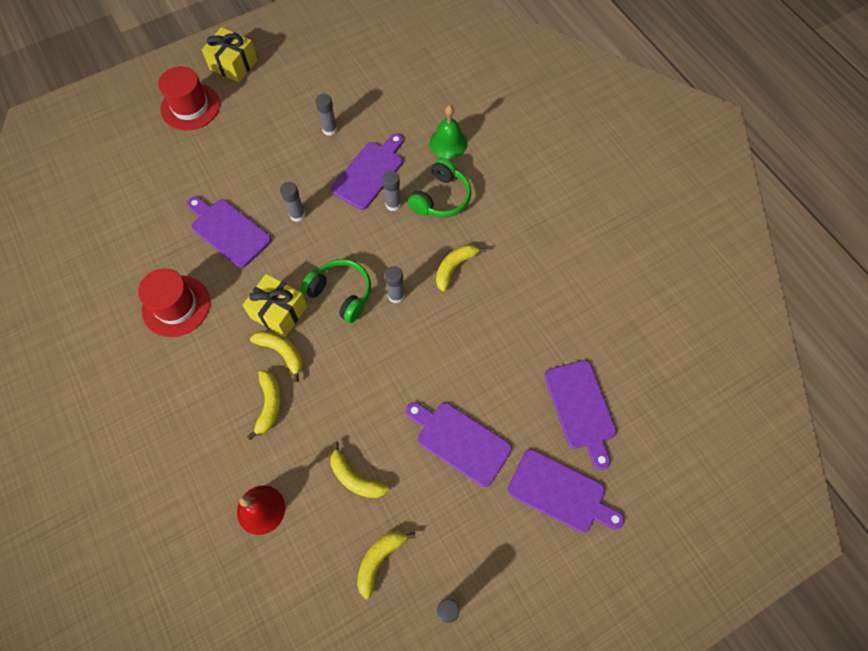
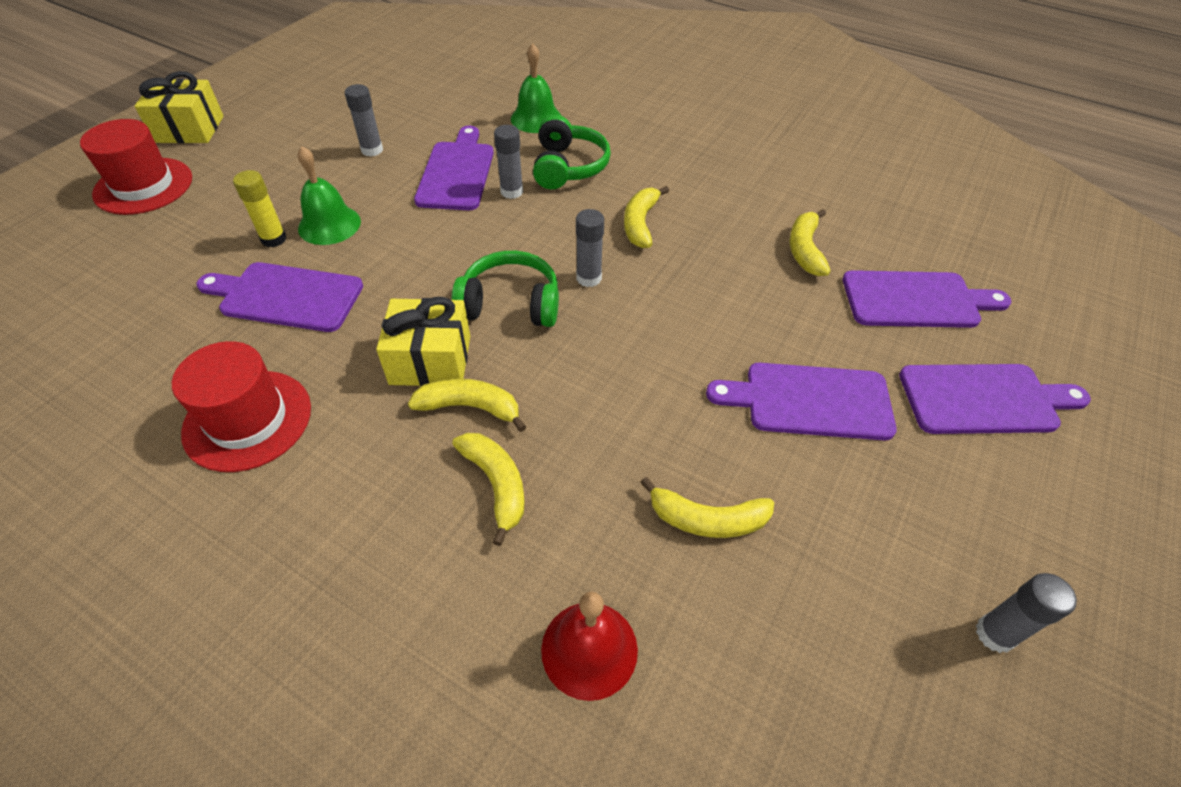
camera: 30 degrees left, 15 degrees down
(241, 183) = (274, 239): none -> yellow glue stick
(275, 185) = (329, 225): none -> green bell
(297, 215) = (384, 244): grey glue stick -> none
(379, 560) = (837, 618): yellow banana -> yellow banana (805, 250)
(581, 408) = (916, 300): purple cutting board -> purple cutting board turned 45 degrees counterclockwise

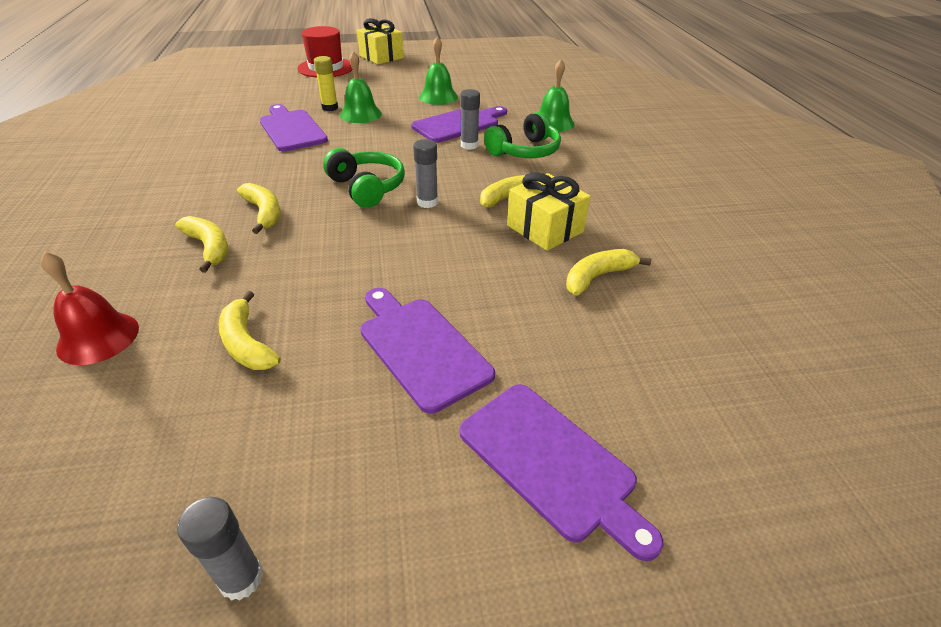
camera: 50 degrees right, 10 degrees down
(248, 420) = (193, 159): red hat -> none
(372, 150) = (438, 97): grey glue stick -> green bell
(430, 360) = (289, 185): yellow gift -> yellow gift (545, 229)
(496, 484) = (209, 247): yellow banana -> yellow banana turned 60 degrees counterclockwise
(916, 300) = (629, 364): purple cutting board -> none

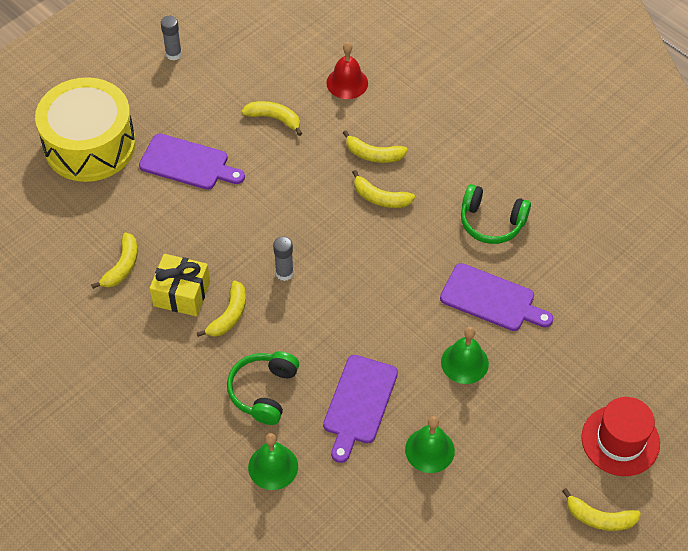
camera: 145 degrees right, 15 degrees up
(330, 108) = (505, 356): yellow glue stick -> none
(367, 188) = (342, 263): green headphones -> green headphones (491, 222)
(381, 57) = (599, 518): yellow gift -> yellow banana
(469, 145) = (318, 371): grey glue stick -> none
(551, 463) = (90, 145): purple cutting board -> yellow drum

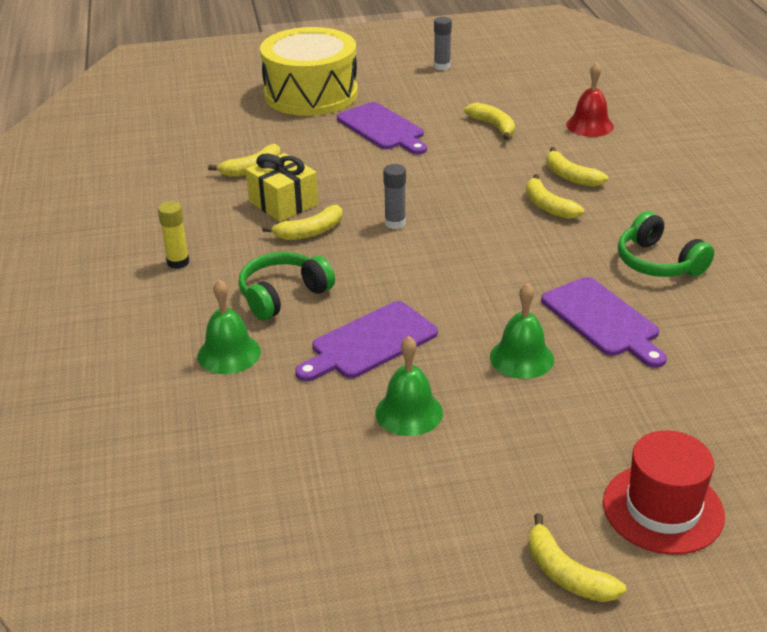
camera: 35 degrees right, 20 degrees down
(157, 400) = (178, 262): none -> yellow glue stick

